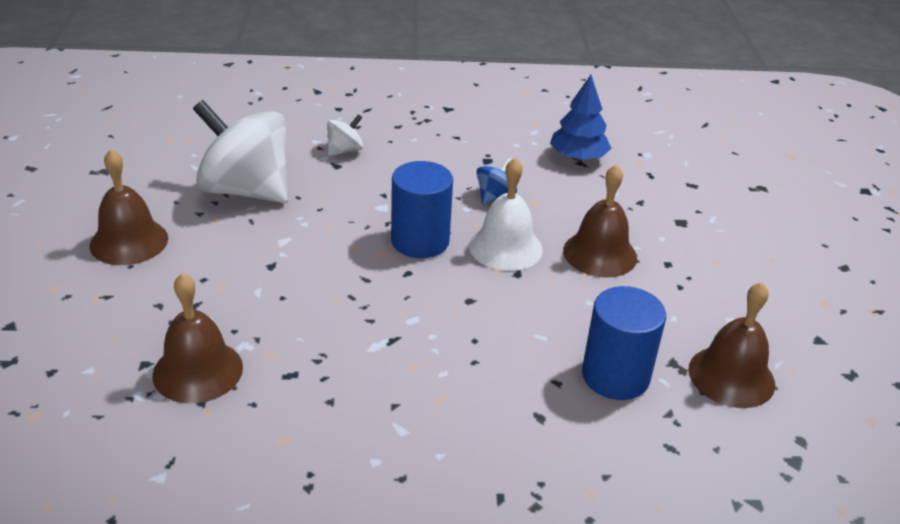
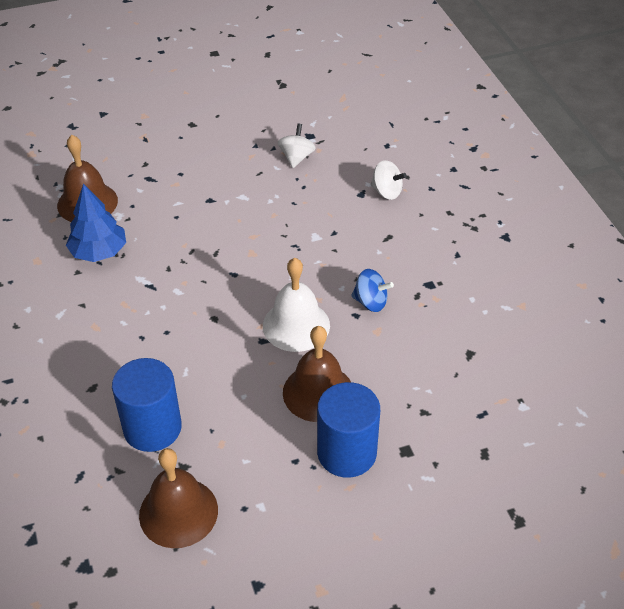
camera: 75 degrees right, 10 degrees up
(129, 241) = (206, 126): brown bell -> none
(246, 190) = (296, 157): white spinning top -> white spinning top, size x0.43
(420, 241) = (279, 270): blue cylinder -> blue cylinder (346, 452)
(578, 157) = (478, 349): blue tree -> blue tree (99, 252)

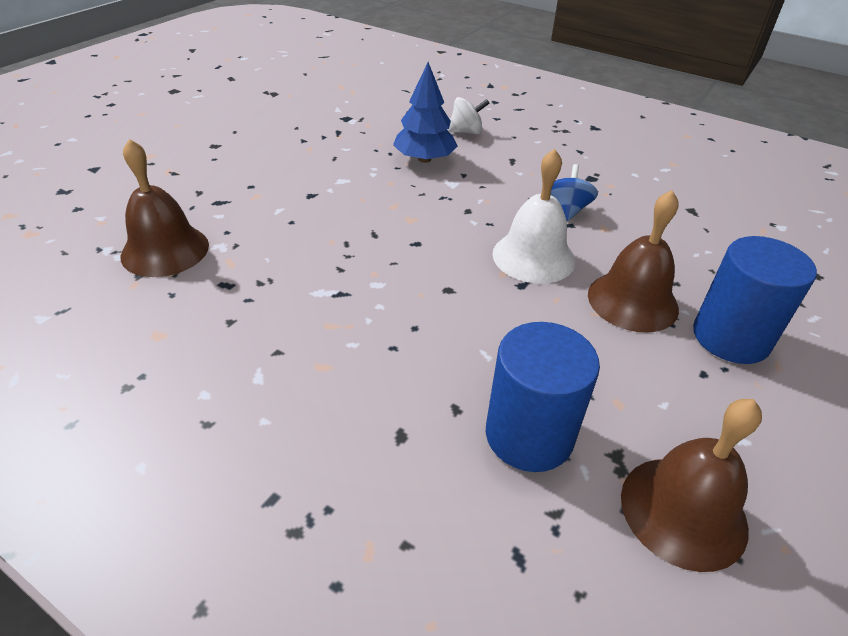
camera: 40 degrees left, 5 degrees down
(99, 252) = (236, 289): blue tree -> blue tree (424, 159)
(296, 157) = (355, 136): white spinning top -> none
(370, 302) = (567, 210): blue spinning top -> blue spinning top turned 60 degrees counterclockwise

